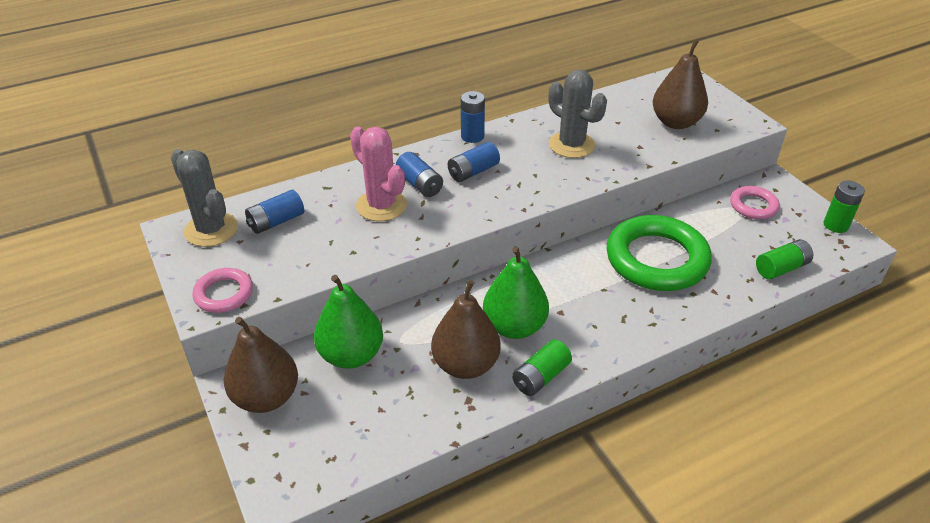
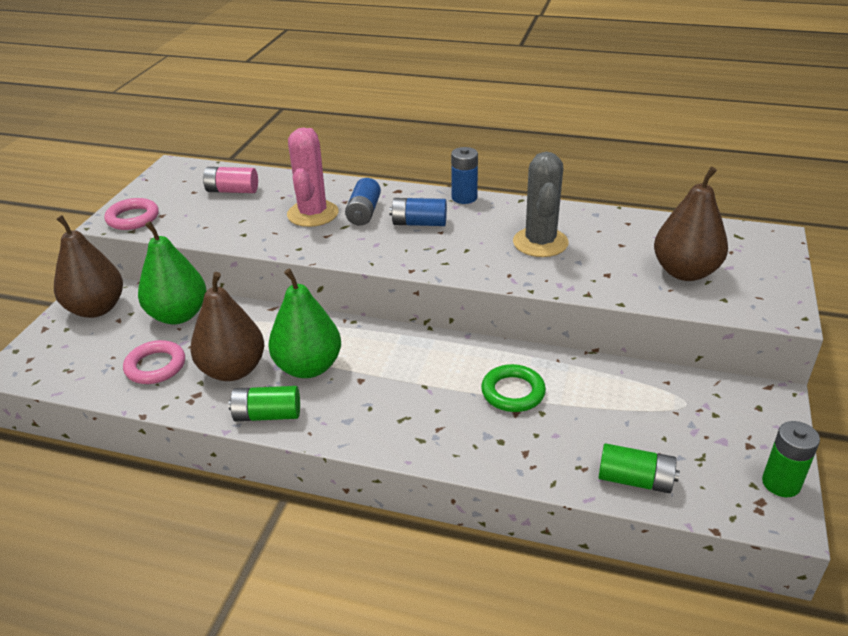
camera: 45 degrees right, 5 degrees down
(211, 230) = (190, 177): grey cactus -> none
(276, 222) = (232, 191): blue battery -> pink battery
(656, 259) = (513, 392): green ring -> green ring, size x0.50
(753, 206) = (702, 407): pink ring -> pink ring (155, 366)

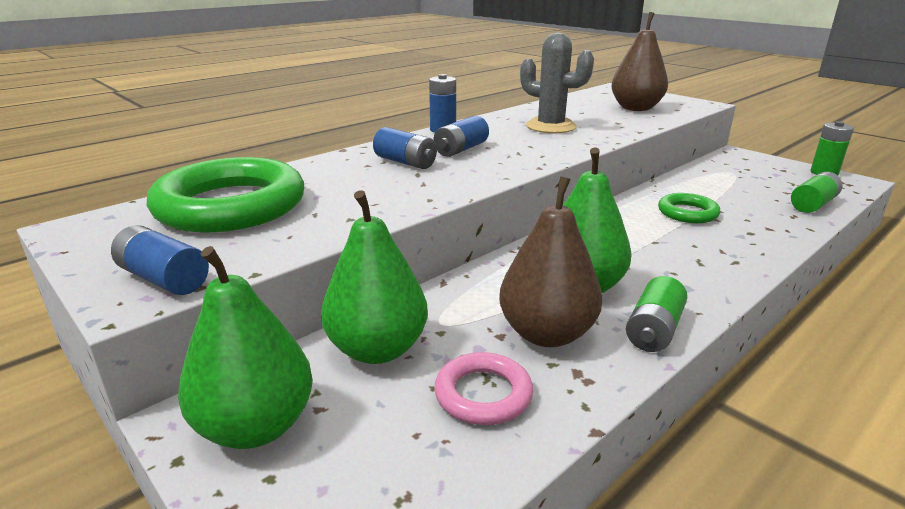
camera: 60 degrees left, 10 degrees down
(96, 309) = (256, 426): brown pear -> green pear
(133, 218) = (164, 279): pink ring -> blue battery
(232, 191) = (231, 205): pink battery -> green ring
(312, 214) = (368, 180): pink cactus -> none

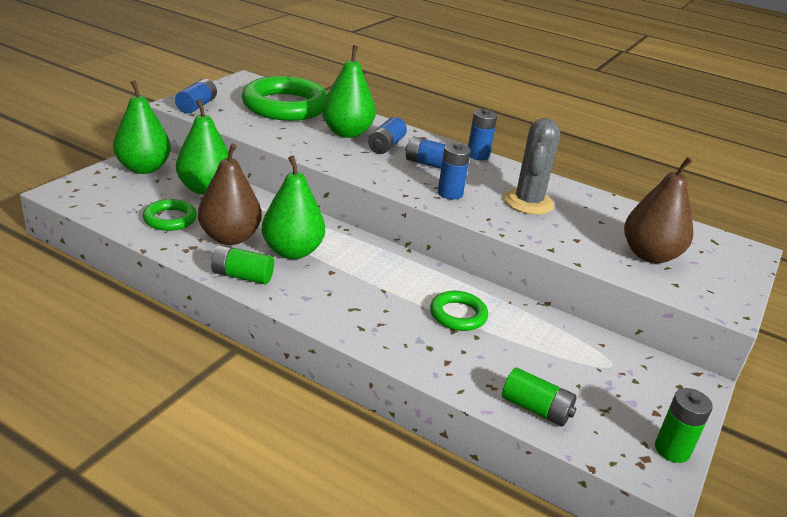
camera: 70 degrees right, 5 degrees up
(356, 177) = (347, 133): none -> green pear
(483, 394) = (170, 219): pink ring -> green ring
(534, 149) = (450, 193): none -> blue battery

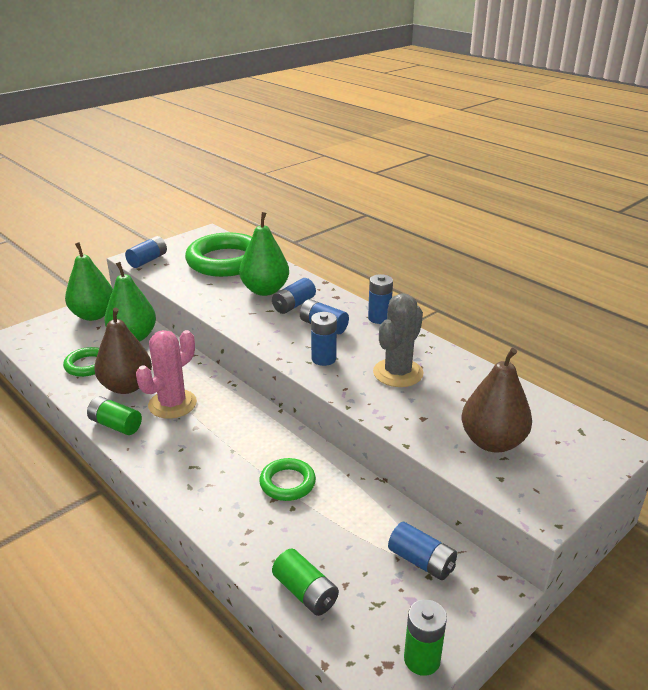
camera: 20 degrees right, 0 degrees up
(292, 251) = (172, 404): green pear -> pink cactus
(622, 369) = (421, 561): none -> blue battery

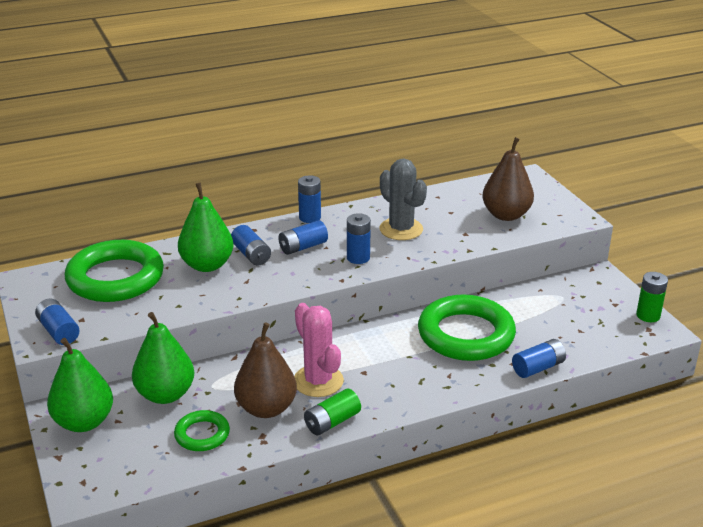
camera: 70 degrees left, 0 degrees up
(287, 483) = (466, 334): green ring -> green ring, size x2.00
(305, 592) = (583, 348): green battery -> none
(421, 561) = (569, 295): blue battery -> blue battery (538, 368)

